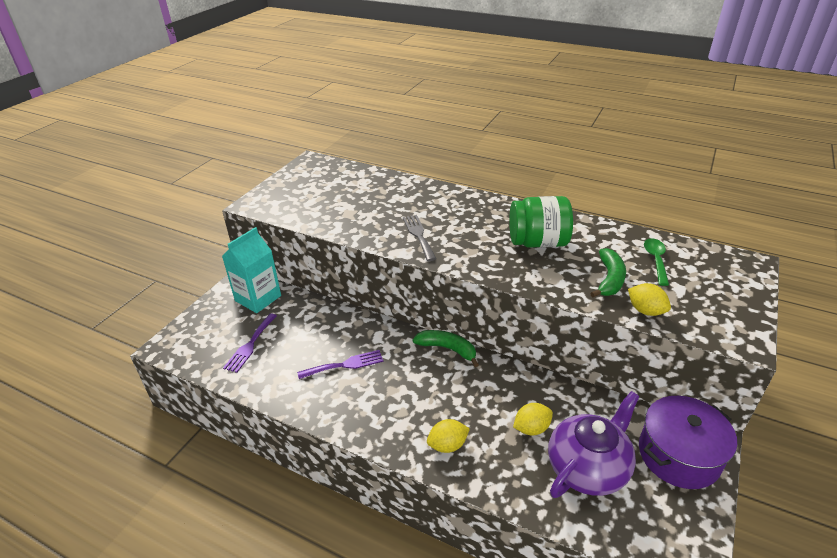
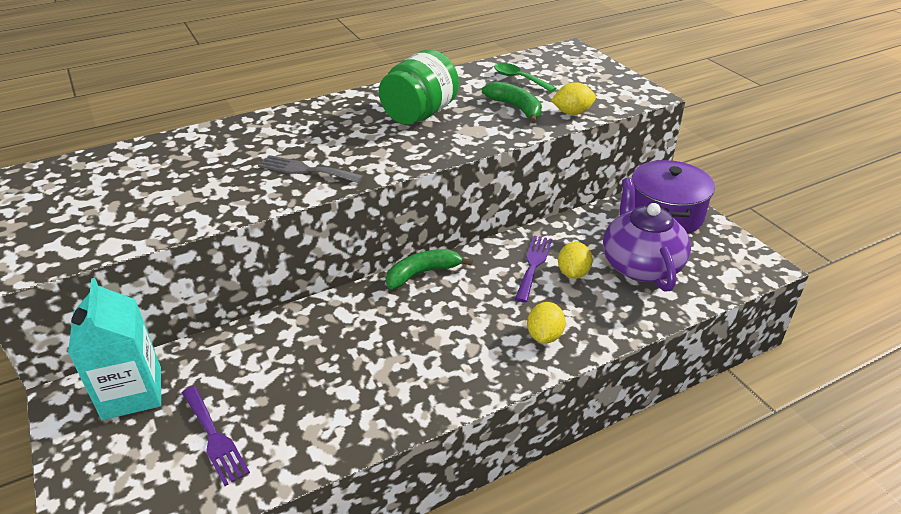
camera: 55 degrees left, 0 degrees up
(345, 365) = (356, 361): purple fork -> purple fork (533, 265)

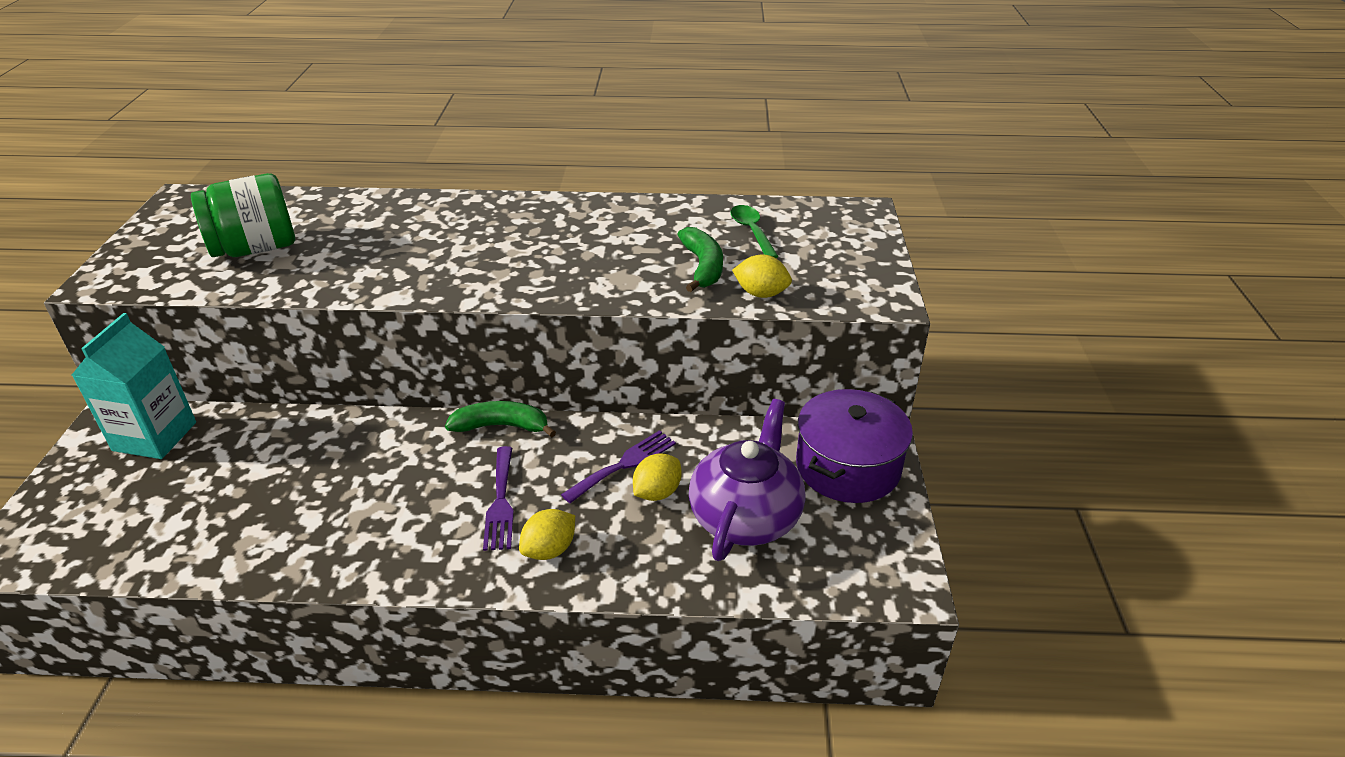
camera: 30 degrees right, 0 degrees up
(214, 437) = (170, 508): purple fork -> purple fork (500, 502)
(306, 170) = (411, 269): grey fork -> none
(420, 114) = (591, 242): green jar -> green jar (255, 249)

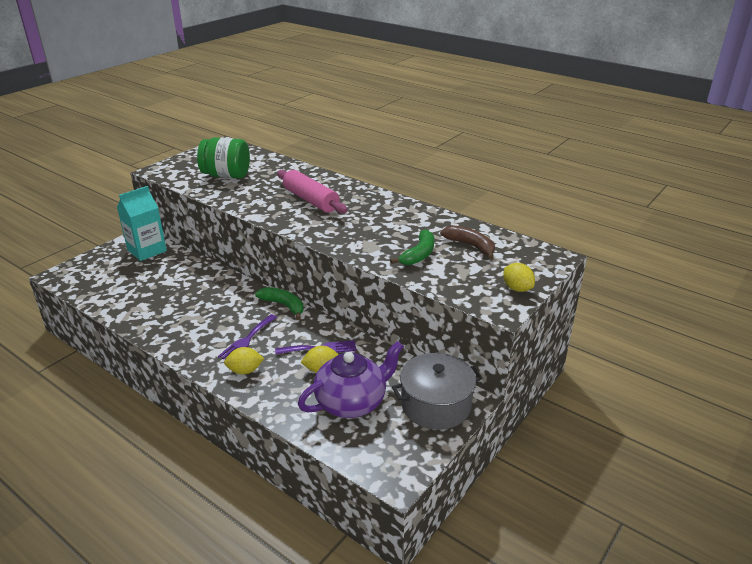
camera: 35 degrees right, 5 degrees down
(453, 242) = (311, 200): none -> pink rolling pin
(752, 231) = (470, 246): green spoon -> brown banana
(761, 294) = (433, 279): yellow lemon -> yellow lemon (517, 288)
(848, 466) = (436, 405): purple pot -> grey pot

